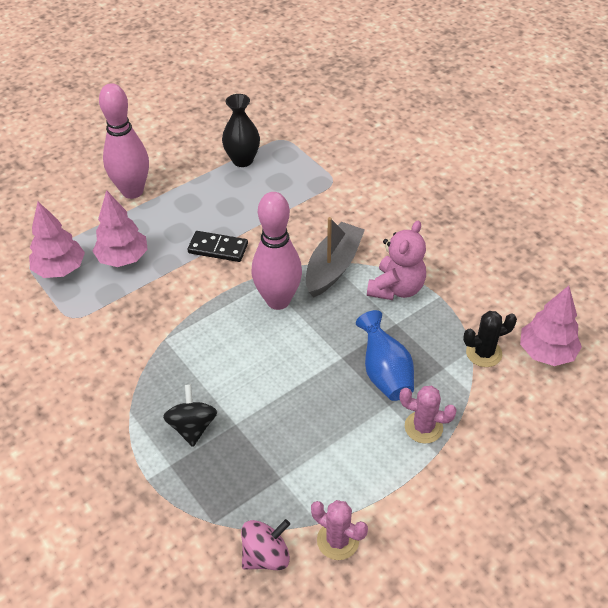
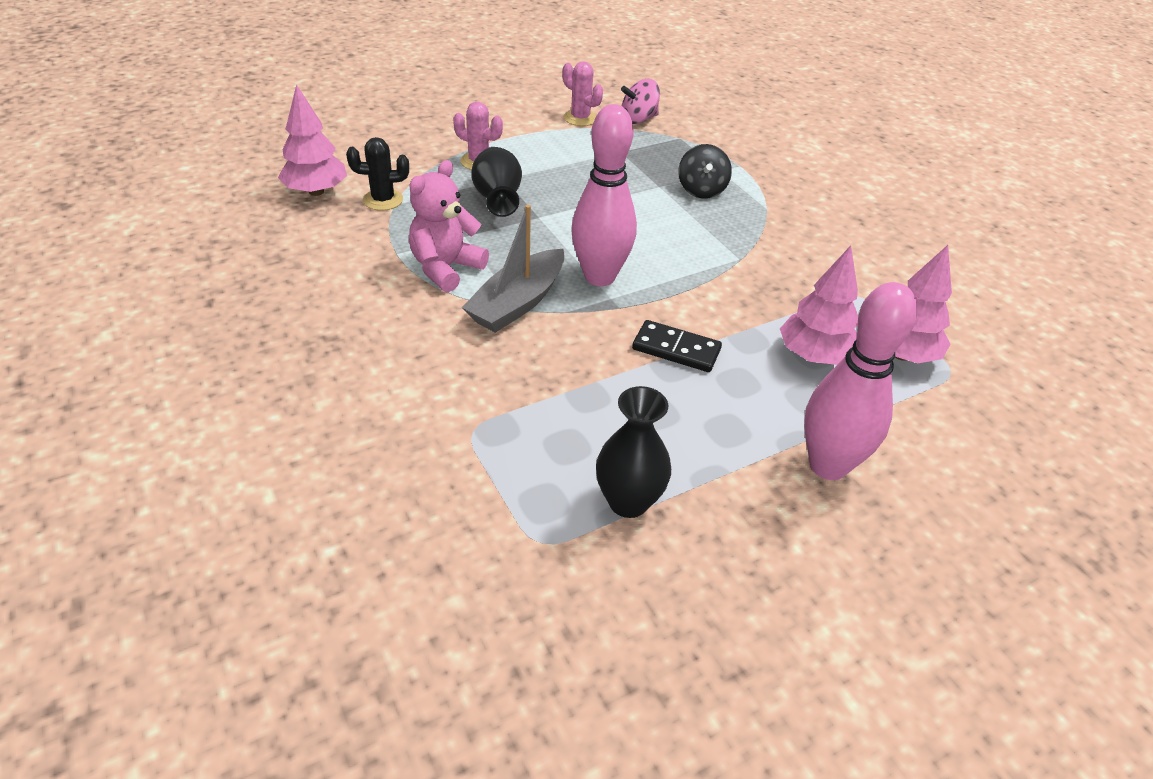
camera: 175 degrees left, 5 degrees down
(385, 373) = (497, 200): blue vase -> black vase

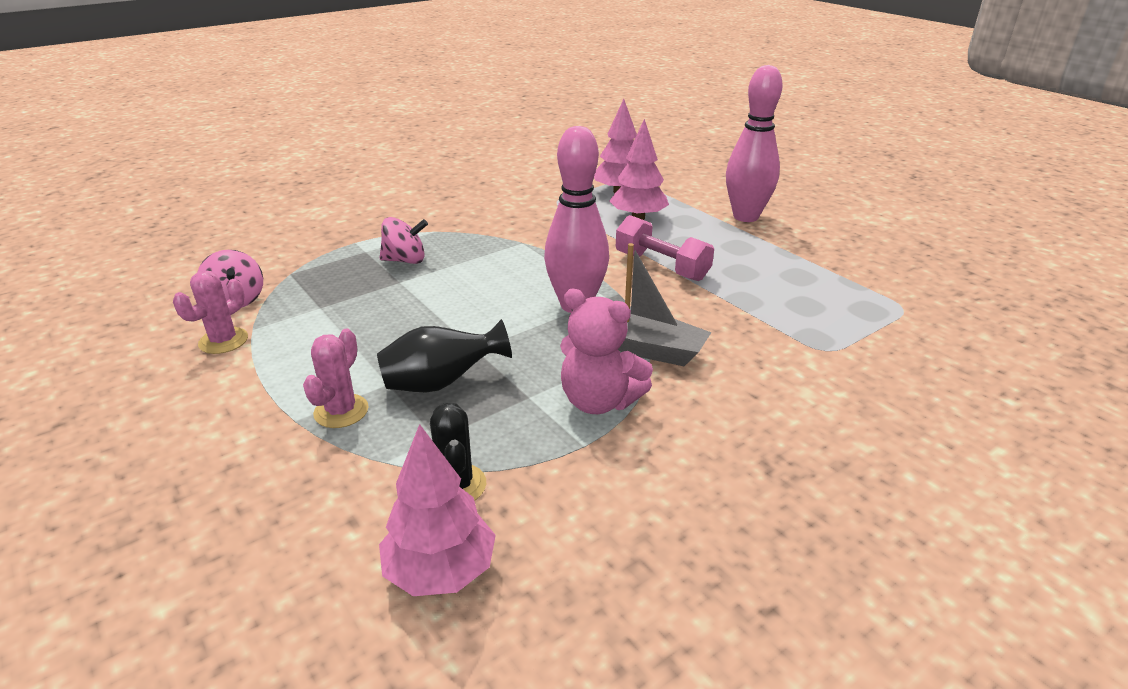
camera: 95 degrees left, 10 degrees down
(628, 501) = (837, 278): black vase -> none
(676, 349) = (661, 266): black domino -> pink dumbbell
(701, 190) = (405, 260): black spinning top -> pink spinning top

